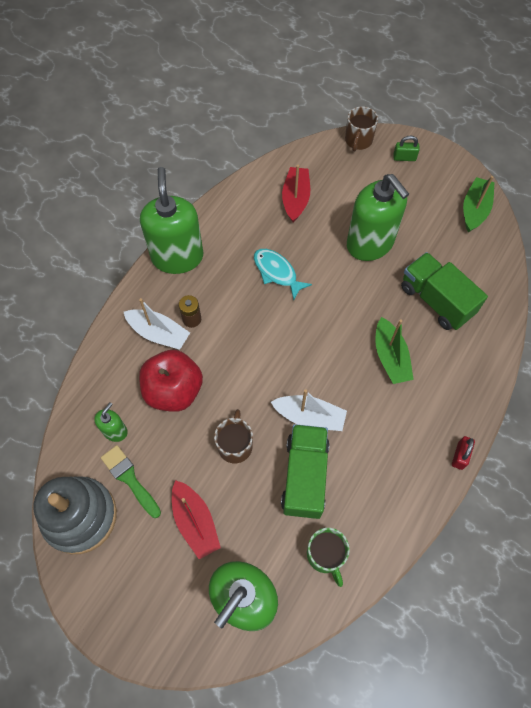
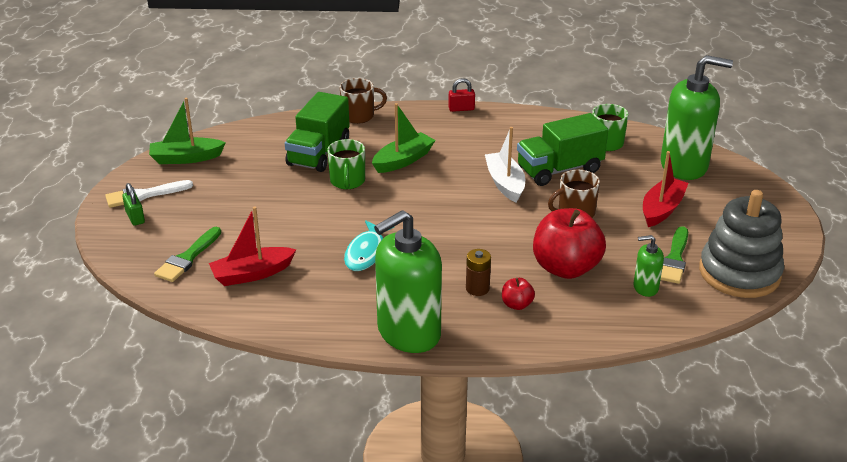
camera: 120 degrees left, 30 degrees down
(158, 333) = (517, 305): white boat -> red apple
(336, 171) = (188, 258): none -> green brush
(358, 140) = (125, 257): brown mug -> brown mug (359, 116)
(370, 243) = (279, 206): green soap dispenser -> none
(380, 302) = (347, 181): none -> green mug
(432, 170) = (144, 195): none -> white brush

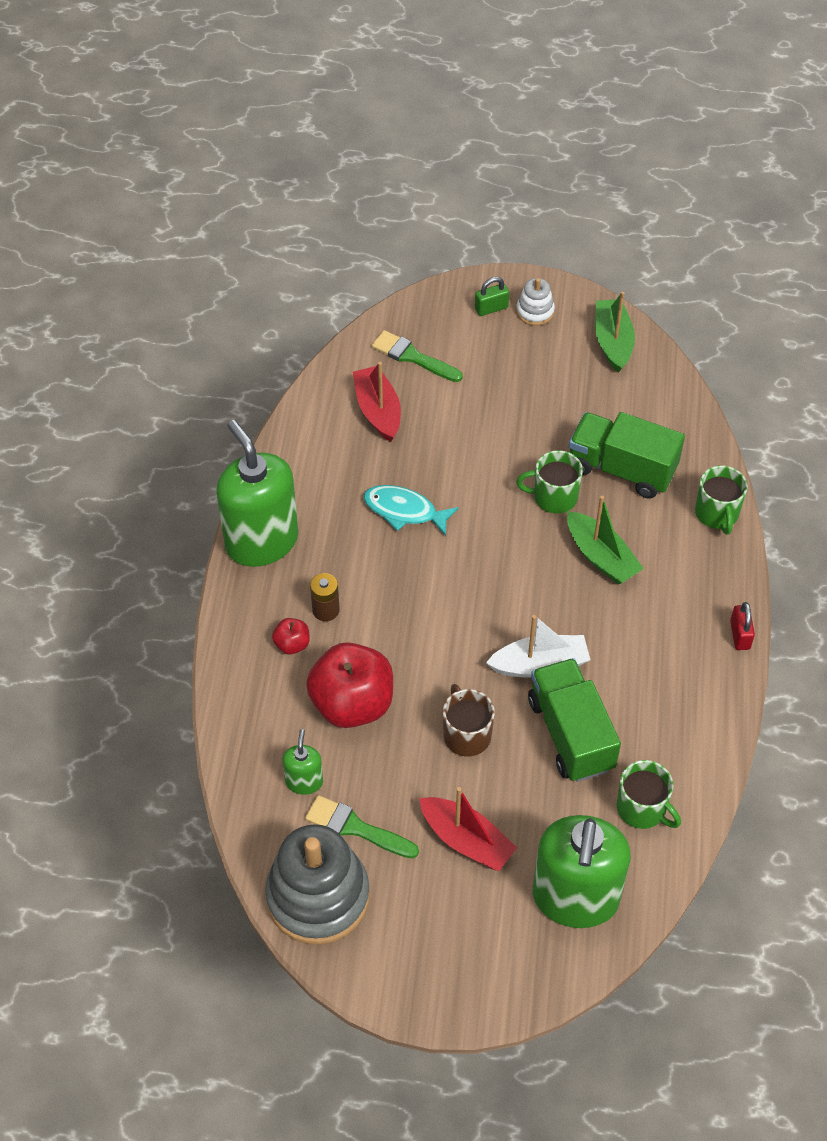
camera: 95 degrees right, 20 degrees up
(144, 195) = (535, 311): white brush -> white stacking toy
(359, 116) = (717, 514): brown mug -> green mug

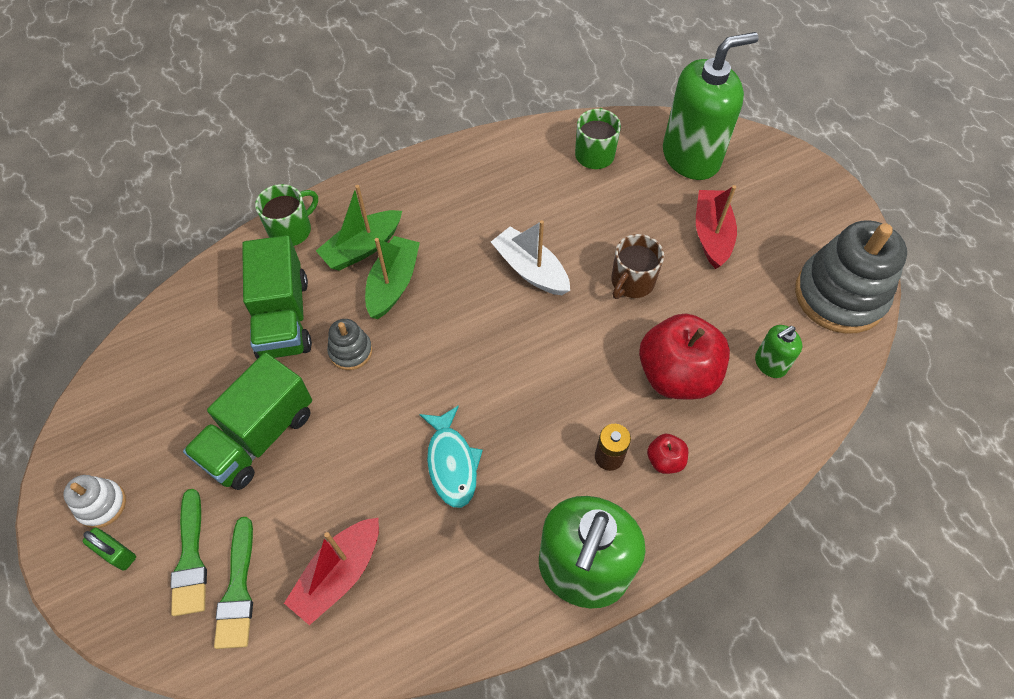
camera: 125 degrees left, 5 degrees up
(356, 828) = (769, 305): green brush -> green brush (191, 559)
(553, 497) = (350, 351): green mug -> grey stacking toy
(570, 734) = (573, 220): green truck -> green truck (259, 437)
(612, 342) = (115, 407): green boat -> green boat (362, 248)
(740, 635) = (404, 166): red padlock -> none

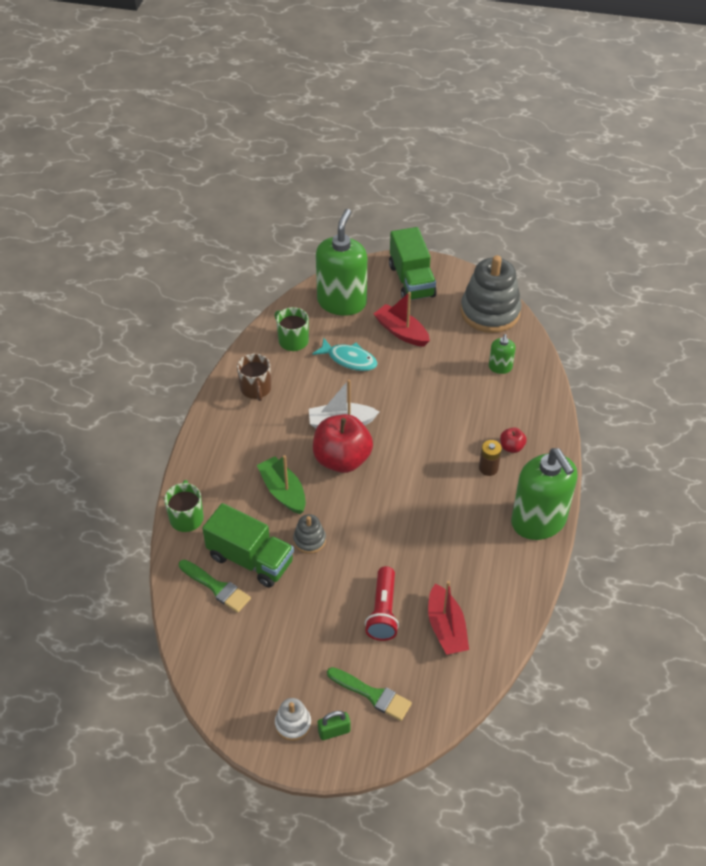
camera: 50 degrees left, 10 degrees down
(238, 590) = (413, 681): green brush -> green brush (216, 587)
(259, 437) = (323, 618): green truck -> green truck (411, 281)
(312, 490) = (383, 611): none -> red flashlight
(362, 248) = (240, 490): green boat -> none
(452, 463) = (428, 537): turquoise fish -> turquoise fish (349, 359)
(631, 282) = (395, 386): brown mug -> brown mug (256, 389)
(676, 375) = (469, 408): red apple -> red apple (342, 459)

